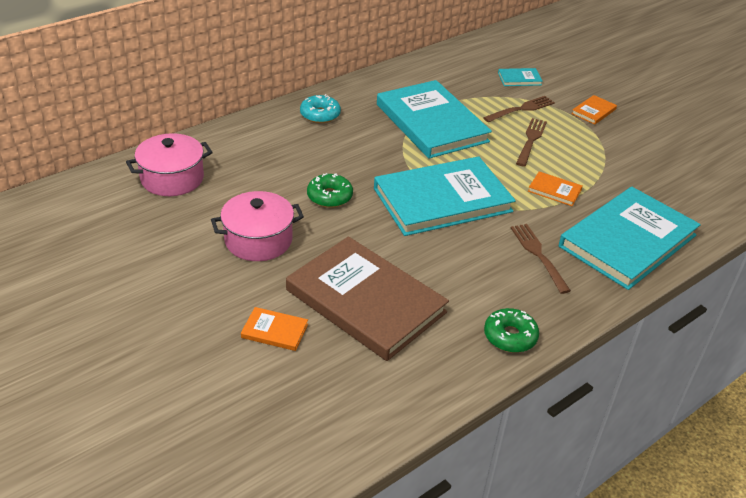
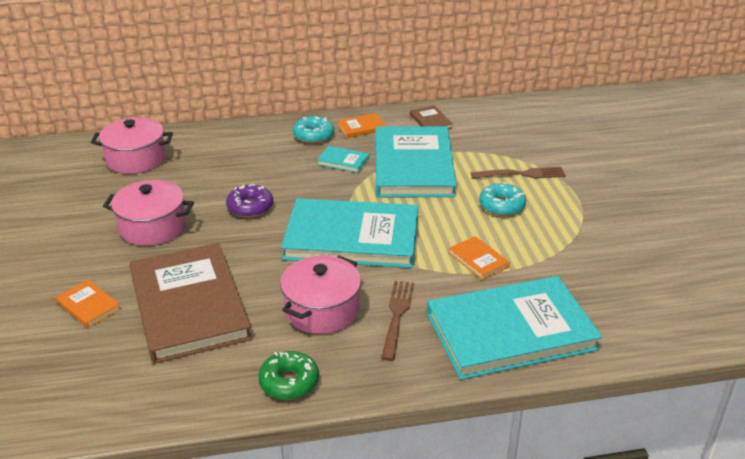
camera: 30 degrees right, 5 degrees down
(329, 196) = (250, 207): green donut -> purple donut
(407, 78) = (430, 121): none -> brown book
(477, 269) = (322, 310): none -> pink pot
(519, 79) = (549, 145): turquoise book -> turquoise book (343, 161)
(531, 140) = (502, 206): brown fork -> turquoise donut
(593, 111) = (603, 194): orange book -> orange book (362, 127)

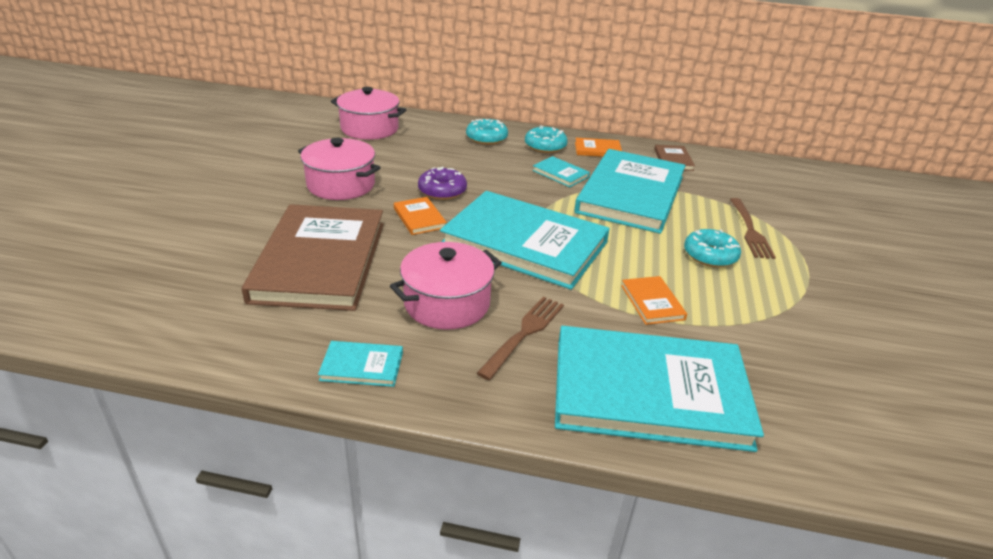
camera: 20 degrees right, 0 degrees up
(88, 306) = (232, 235): orange book -> orange book (419, 218)
(255, 141) = (486, 138): none -> turquoise donut
(289, 382) = (362, 366): green donut -> turquoise book
(521, 174) = (750, 230): brown fork -> brown fork turned 75 degrees clockwise

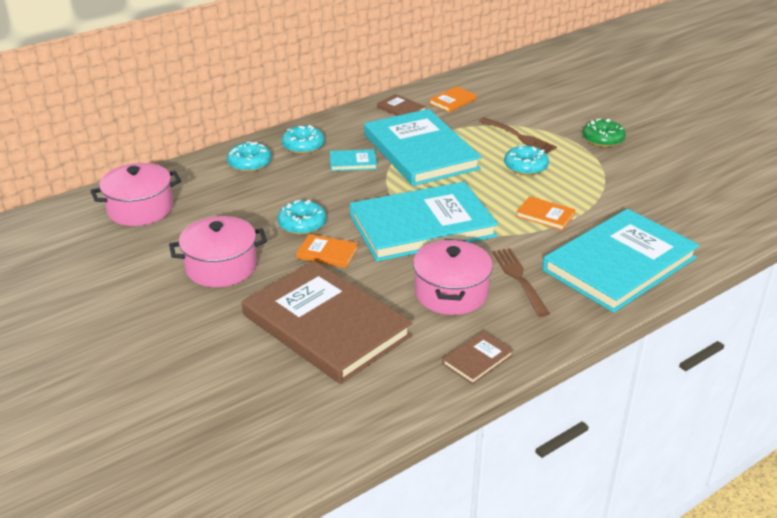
camera: 45 degrees left, 0 degrees up
(362, 366) = (477, 359): turquoise book -> brown book
(442, 191) = (302, 224): purple donut -> turquoise donut
(597, 150) = (342, 128): orange book -> orange book (452, 101)
(846, 279) = (603, 139): none -> green donut

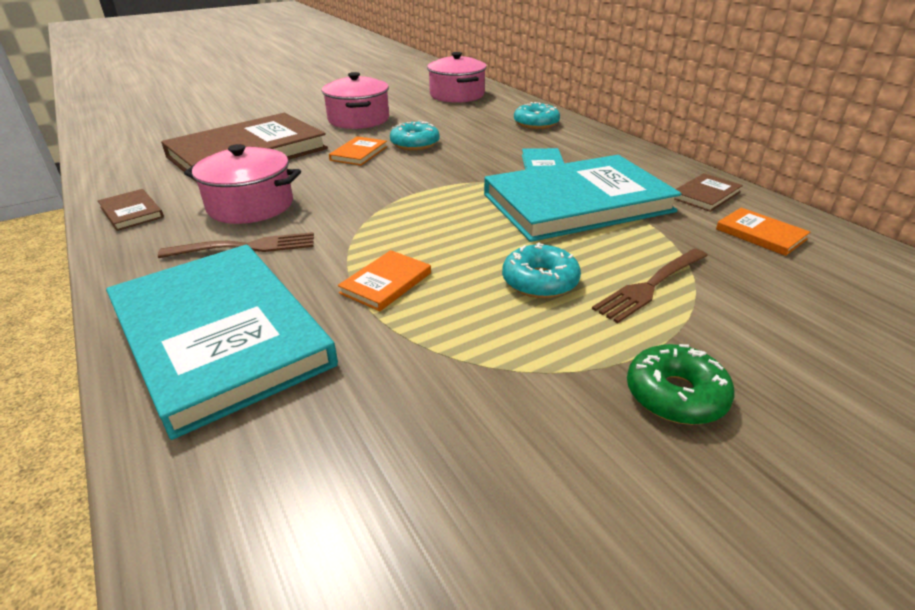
camera: 95 degrees right, 0 degrees up
(303, 146) = (578, 143): turquoise donut -> none
(422, 226) = (390, 196): turquoise book -> none

